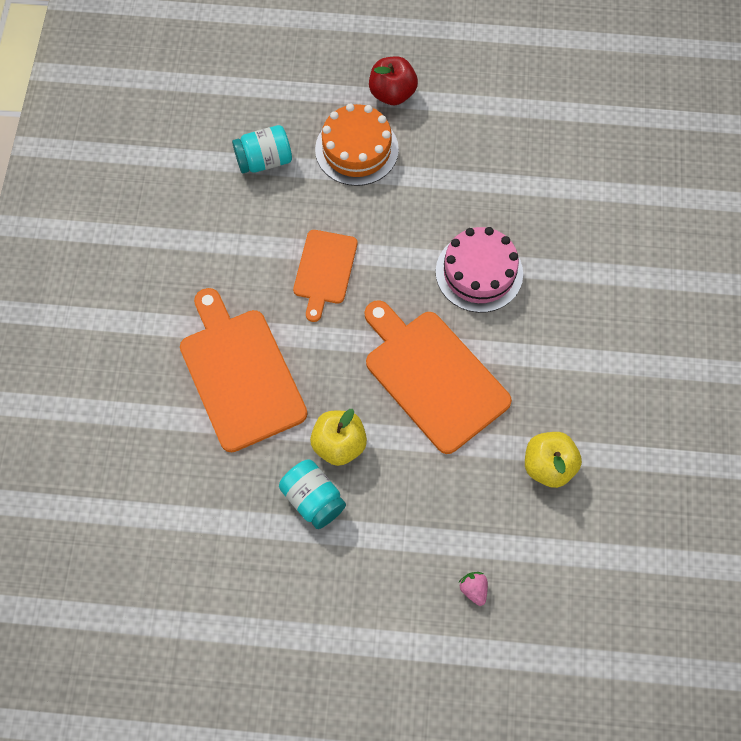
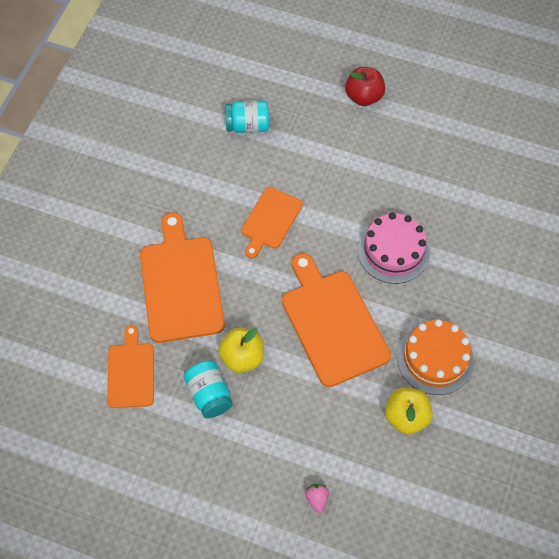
camera: 15 degrees right, 5 degrees down
(211, 496) = (131, 372): none -> orange cutting board
(356, 149) = (323, 133): orange cake -> orange cake (435, 358)

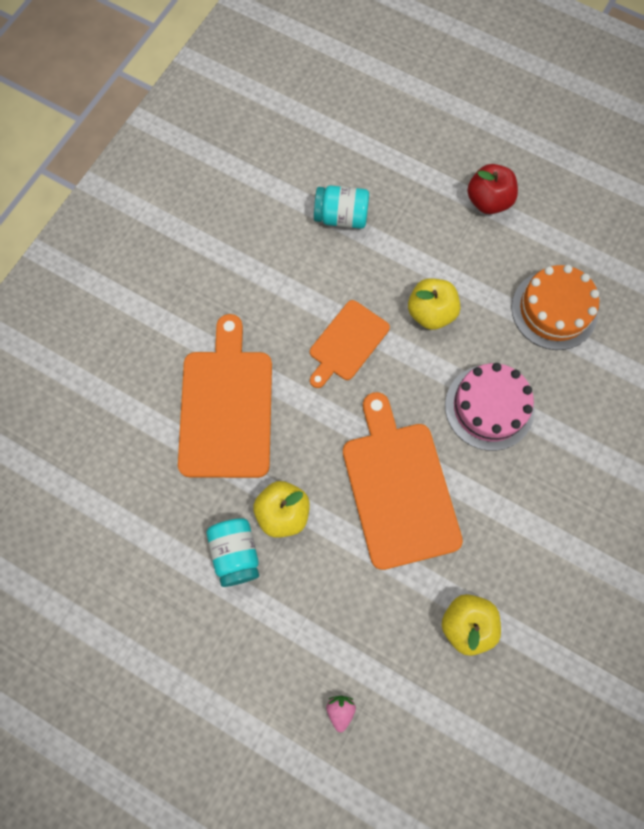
camera: 10 degrees right, 10 degrees up
(131, 372) = (148, 508): orange cutting board -> none
(333, 187) = (431, 313): none -> yellow apple
(435, 358) = (515, 555): orange cake -> orange cake (554, 310)

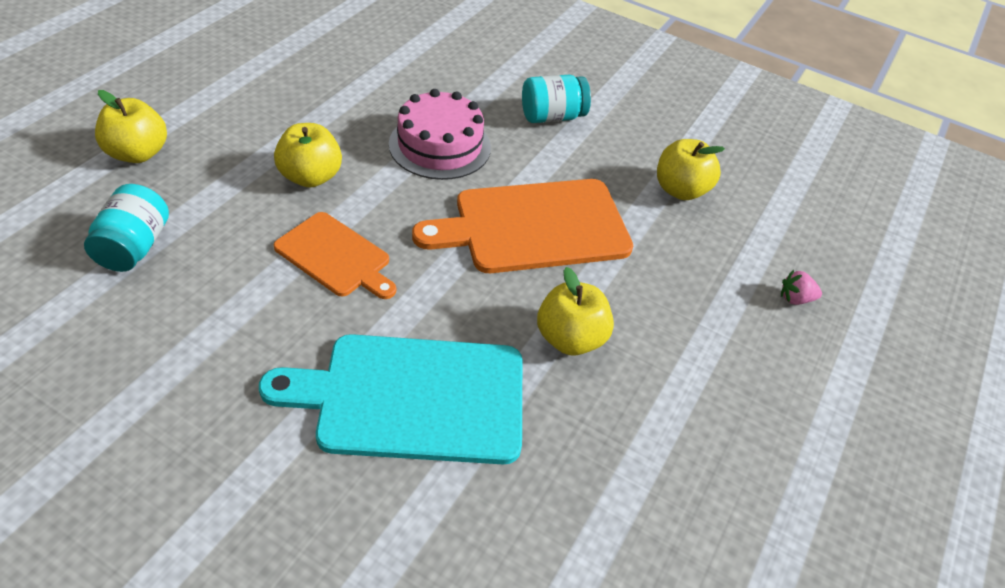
camera: 95 degrees left, 25 degrees down
(226, 407) = (412, 398): orange cutting board -> turquoise cutting board
(236, 554) = (629, 394): turquoise jar -> turquoise jar (552, 117)
(437, 192) = (138, 153): none -> yellow apple
(488, 201) = (171, 114): red apple -> none
(554, 310) = (331, 86): orange cake -> none

